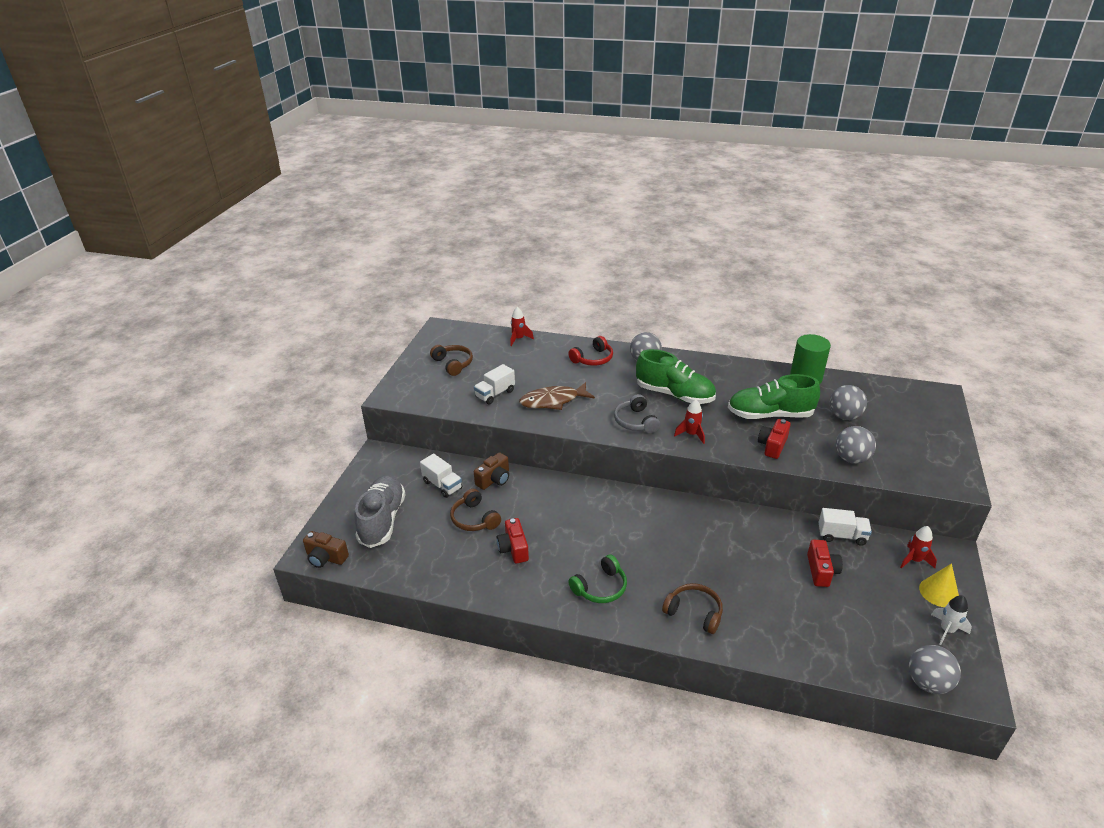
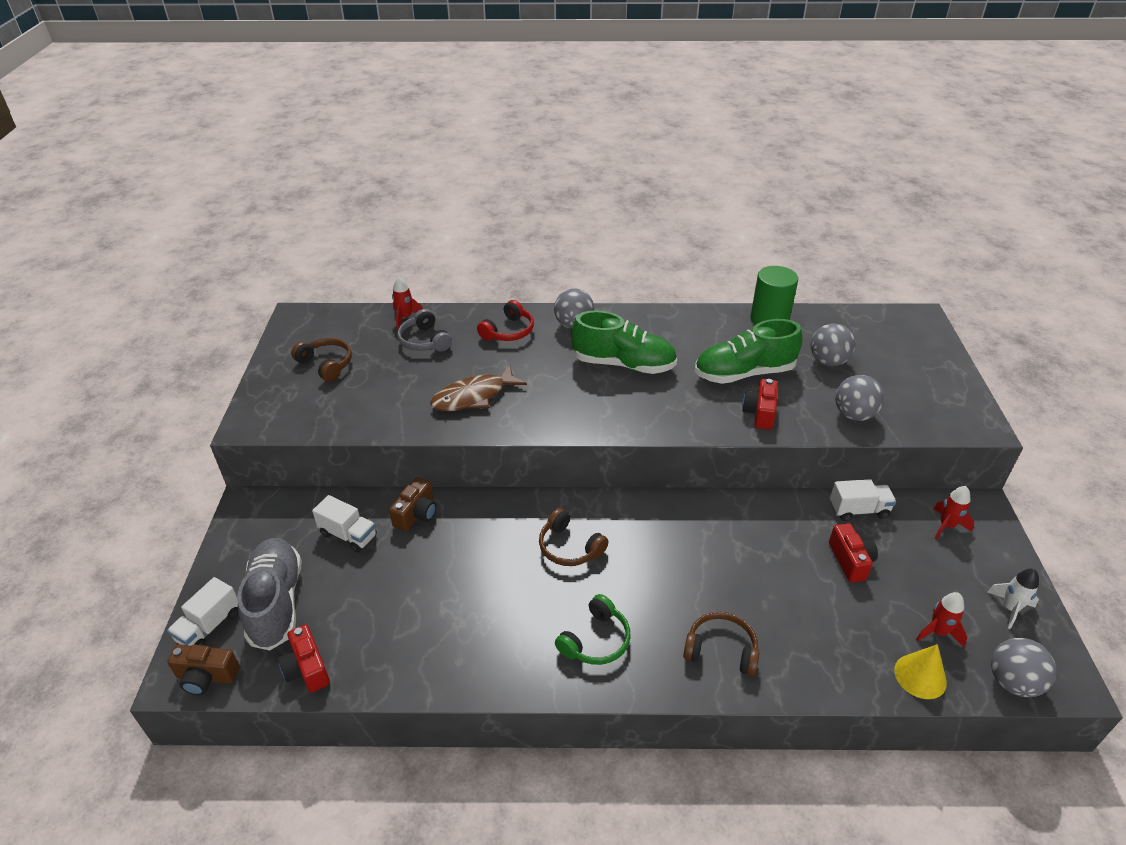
camera: 15 degrees left, 5 degrees up
(474, 519) = (404, 575): brown headphones -> brown headphones (569, 547)
(495, 394) = (394, 399): white truck -> white truck (209, 626)
(513, 549) = (468, 608): red camera -> red camera (307, 668)
(635, 421) = (586, 408): grey headphones -> grey headphones (424, 341)
(691, 434) = (660, 414): red rocket -> red rocket (938, 632)
(939, 592) = (985, 561): yellow cone -> yellow cone (920, 676)

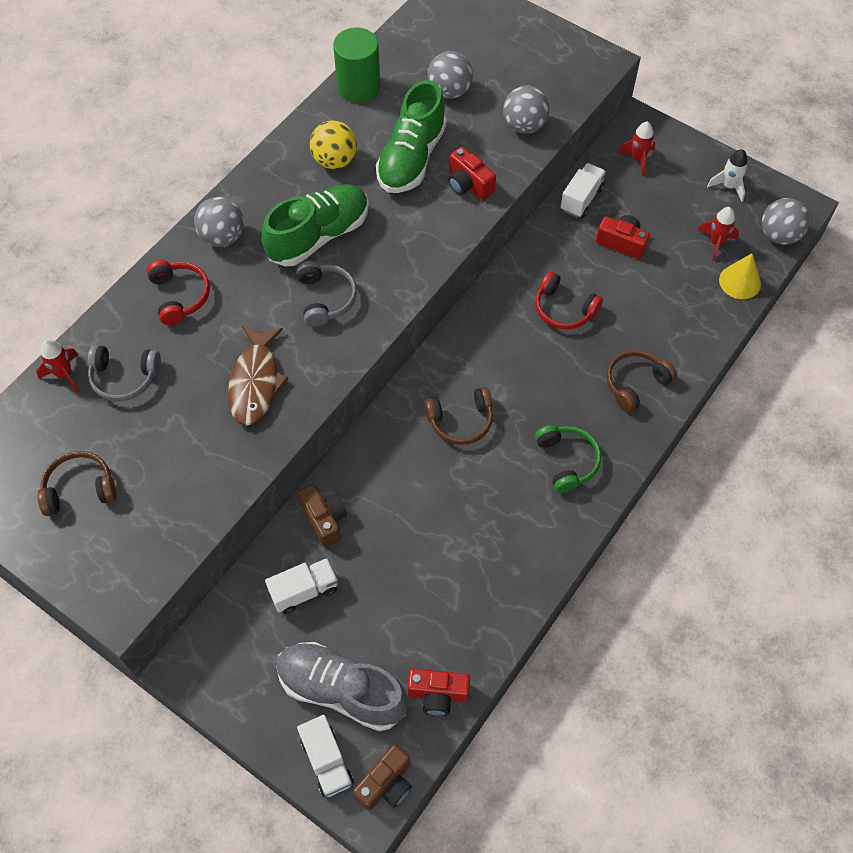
camera: 55 degrees left, 20 degrees up
(575, 394) = (325, 298): none -> grey headphones
(694, 340) = (335, 160): none -> yellow ball
(740, 557) = (564, 309): none -> red headphones

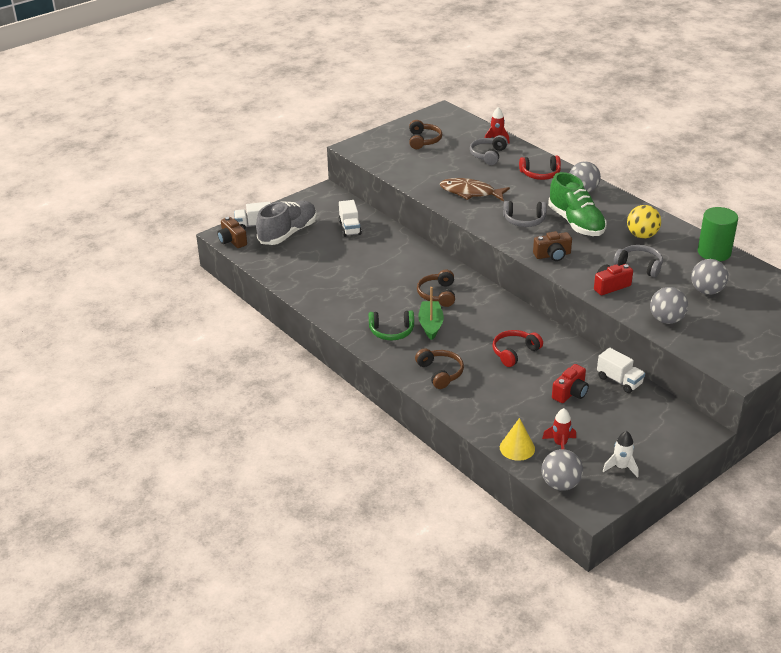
camera: 105 degrees right, 25 degrees down
(324, 519) = (390, 238): brown camera -> brown camera (552, 255)
(411, 158) = (639, 266): green shoe -> grey headphones
(438, 694) = (268, 262): red camera -> none
(536, 415) = (431, 325): none -> green boat
(638, 159) = (659, 420): red rocket -> none

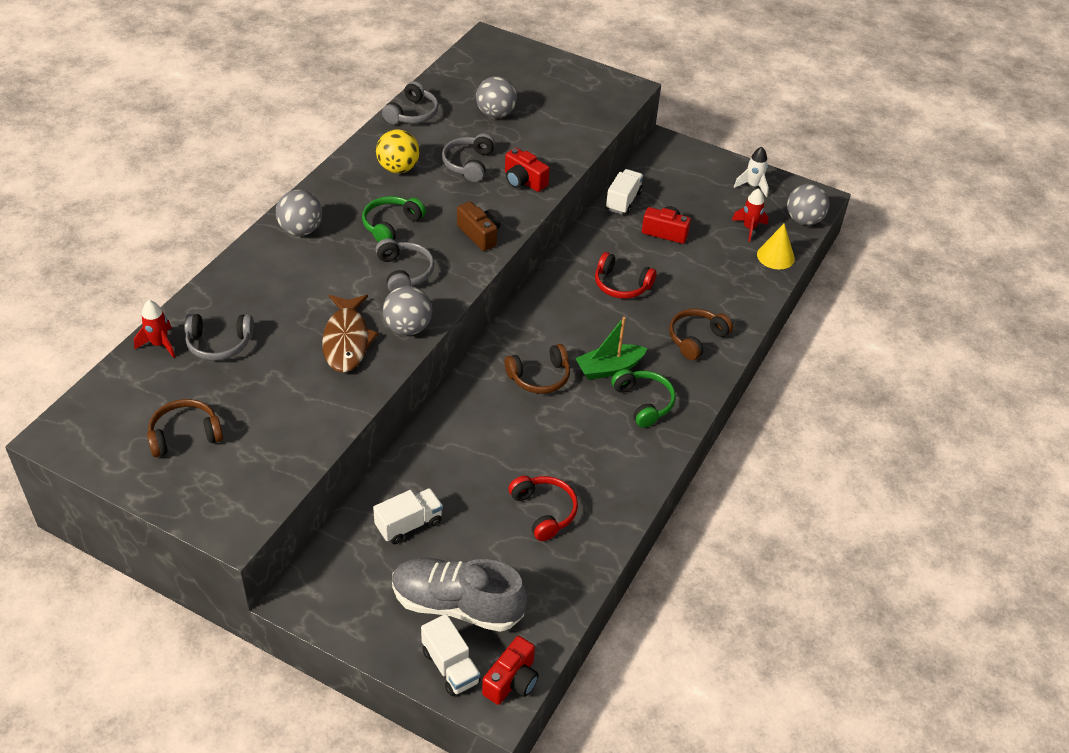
camera: 115 degrees left, 10 degrees up
(232, 241) = (512, 681): brown camera -> red camera
(540, 174) = (265, 277): red headphones -> red headphones (544, 511)
(576, 223) = (391, 225): green shoe -> green headphones
(666, 320) = (567, 136): grey ball -> grey ball (408, 328)
(714, 252) = (412, 114): green cylinder -> grey headphones

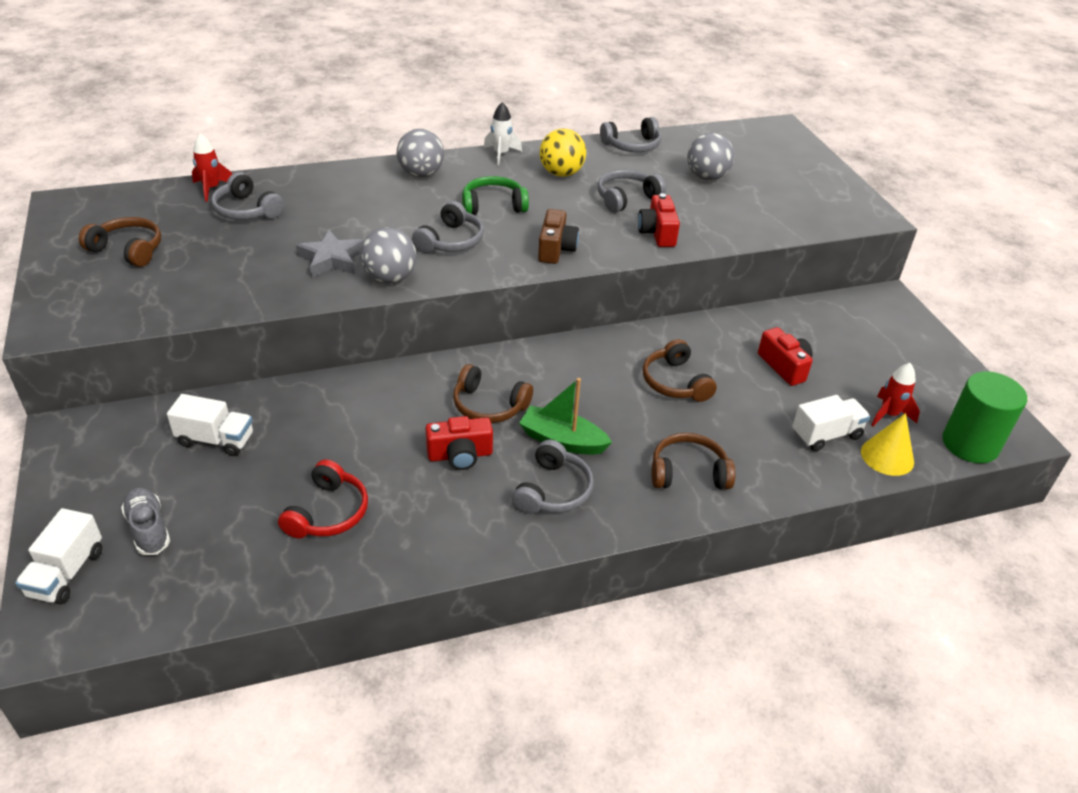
camera: 45 degrees right, 5 degrees down
(347, 340) = (331, 259): brown fish -> grey star
(457, 605) = (148, 529): grey shoe -> grey shoe, size x0.53
(512, 681) = (85, 629): red camera -> red camera (460, 455)
(621, 285) = (675, 382): red headphones -> brown headphones
(623, 201) = (775, 320): white truck -> white truck (826, 435)
(643, 402) = (553, 490): green headphones -> grey headphones
(753, 186) = (944, 381): white rocket -> white rocket (501, 154)
(803, 220) = (970, 444): grey ball -> green cylinder

